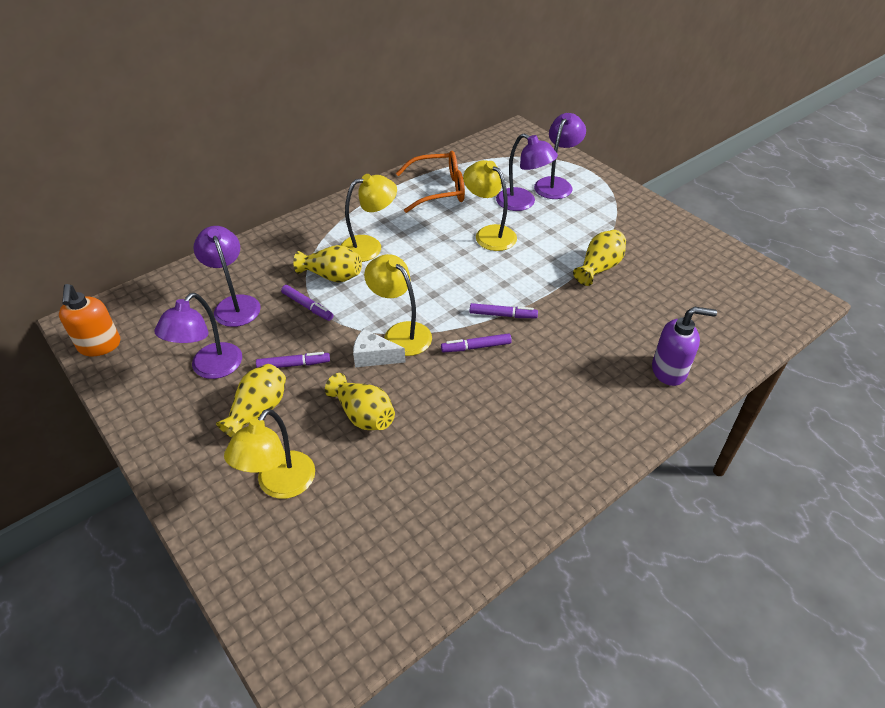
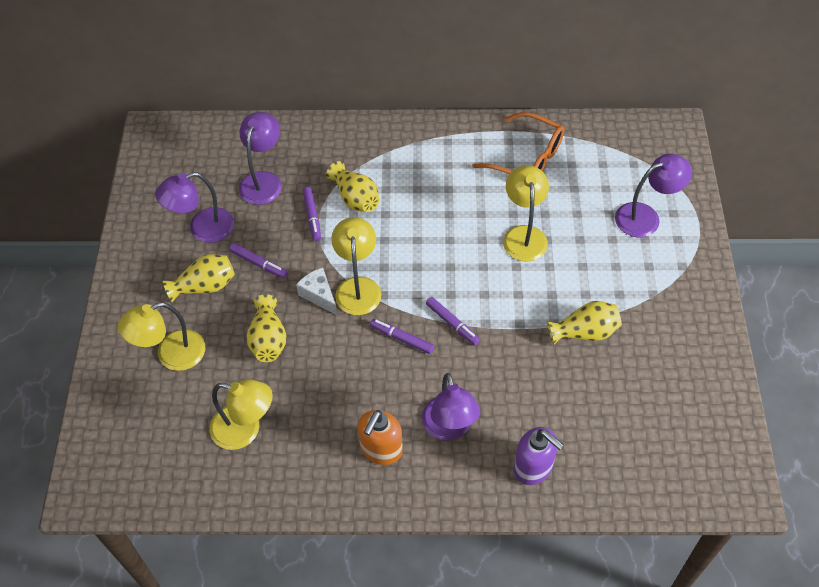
camera: 40 degrees right, 10 degrees up
(99, 346) = (149, 161): orange soap dispenser -> orange soap dispenser (381, 449)
(369, 246) = (410, 186): yellow lamp -> yellow lamp (245, 430)
(522, 203) = (589, 219): purple lamp -> purple lamp (449, 428)

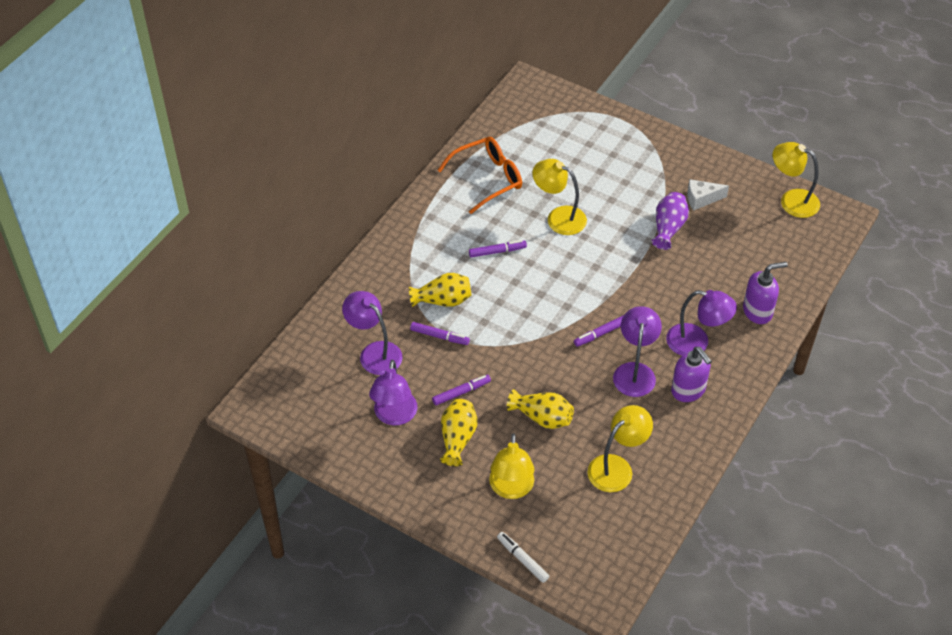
camera: 60 degrees left, 5 degrees down
(96, 402) = (522, 559): none -> white marker
(319, 295) = (523, 366): white cheese -> white cheese (701, 199)
(358, 287) = (533, 339): yellow lamp -> yellow lamp (791, 200)
(381, 449) = (688, 390): orange soap dispenser -> purple soap dispenser
(452, 324) = (608, 298): purple marker -> purple marker (497, 251)
(585, 332) = (668, 228): yellow vase -> purple vase
(645, 217) = (594, 143): purple lamp -> purple lamp (635, 372)

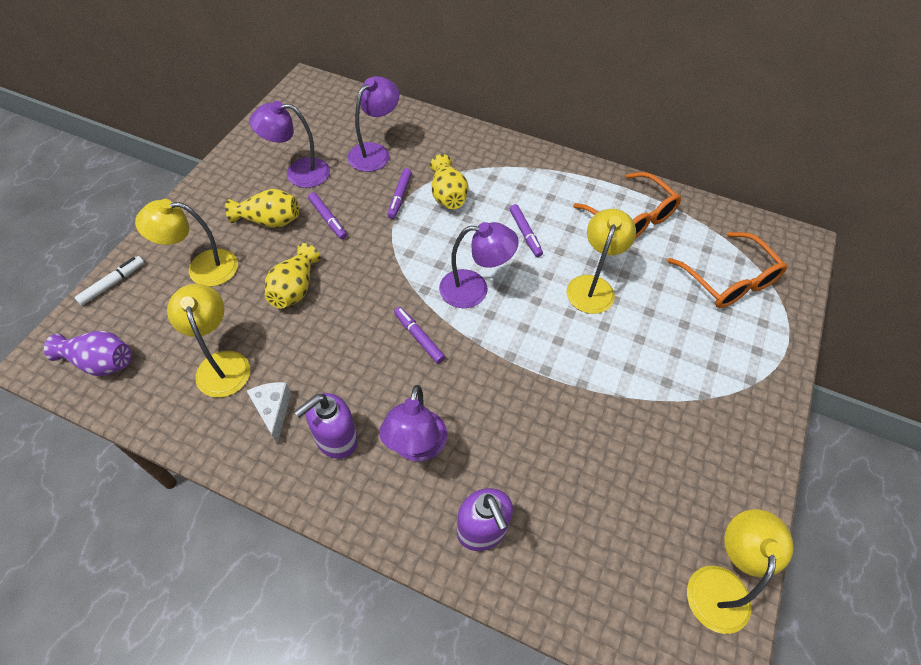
camera: 80 degrees right, 5 degrees up
(560, 135) = (728, 280): none -> orange glasses
(617, 467) = (221, 364): yellow lamp -> yellow lamp turned 150 degrees counterclockwise
(635, 372) = (363, 376): purple lamp -> purple lamp (474, 289)
(668, 228) = (610, 407): purple vase -> purple vase (100, 362)
(701, 199) = (677, 448): white cheese -> white cheese (273, 411)

